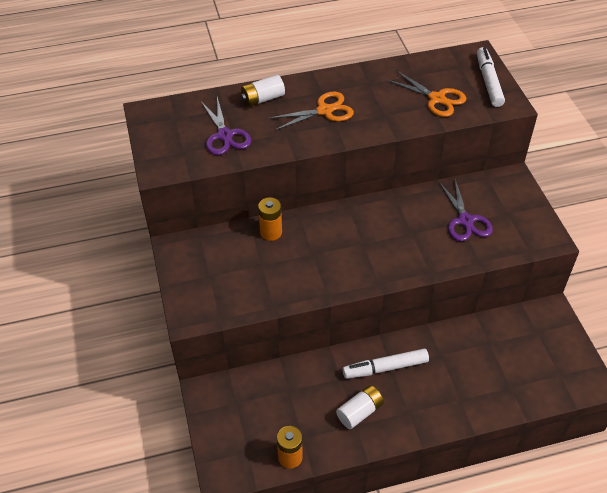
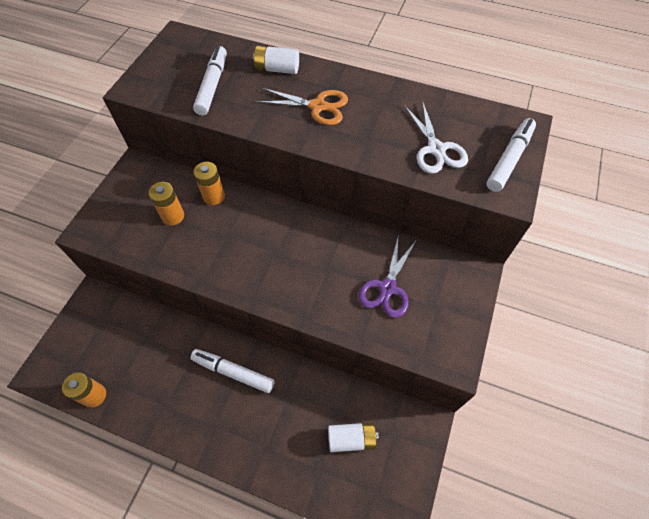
camera: 35 degrees right, 10 degrees up
(225, 135) = (212, 85): purple scissors -> white marker
(253, 265) = (173, 216): none -> orange battery
(359, 412) = (178, 397): white battery -> white battery (351, 439)
(437, 99) = (436, 149): orange scissors -> white scissors

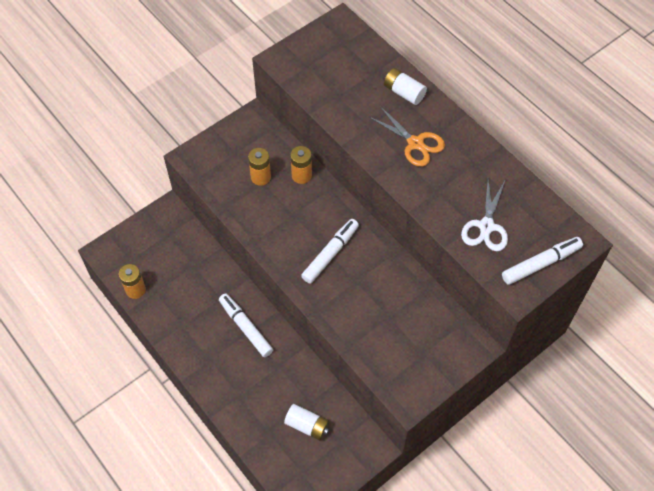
camera: 30 degrees right, 0 degrees up
(212, 85) = (342, 85): white marker -> white marker (330, 254)
(387, 288) = (394, 320): purple scissors -> none

